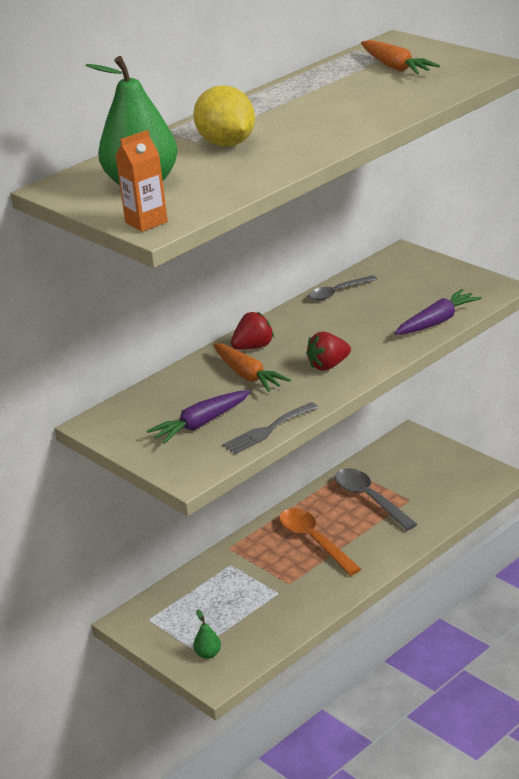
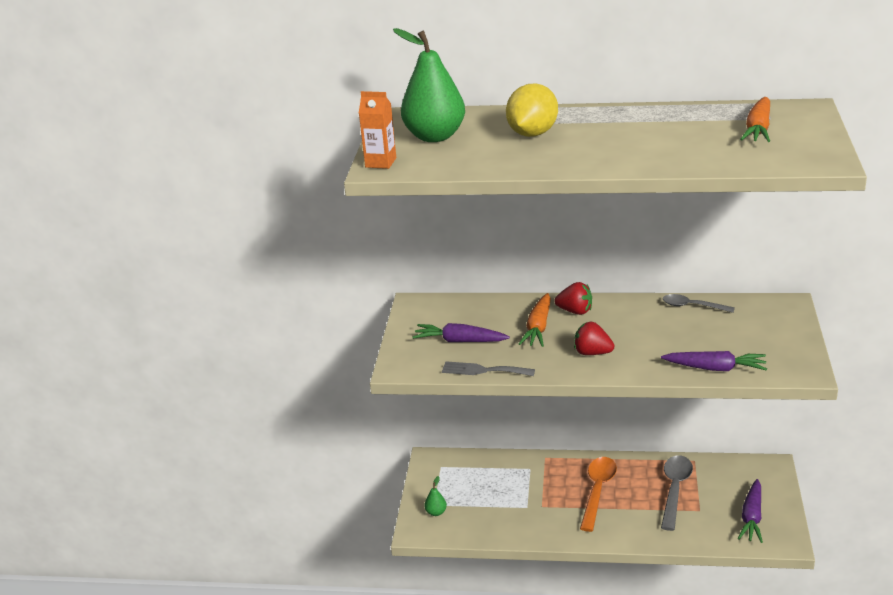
camera: 50 degrees right, 0 degrees up
(452, 478) = (752, 517): none -> purple carrot

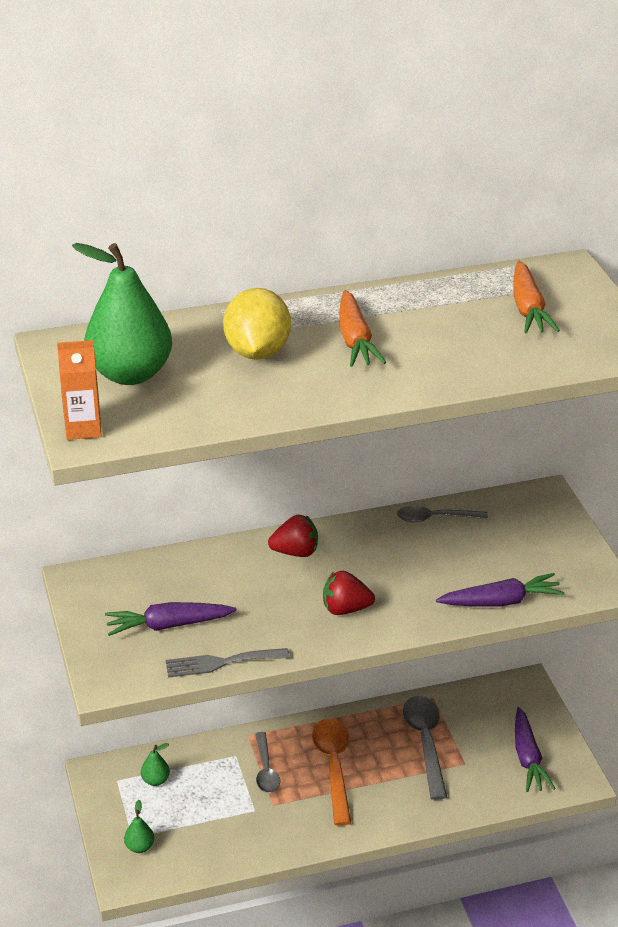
camera: 25 degrees left, 5 degrees up
(467, 472) = (155, 780): none -> green pear
(538, 327) = (260, 585): orange carrot -> orange carrot (355, 340)
(547, 482) = (266, 770): none -> grey spoon

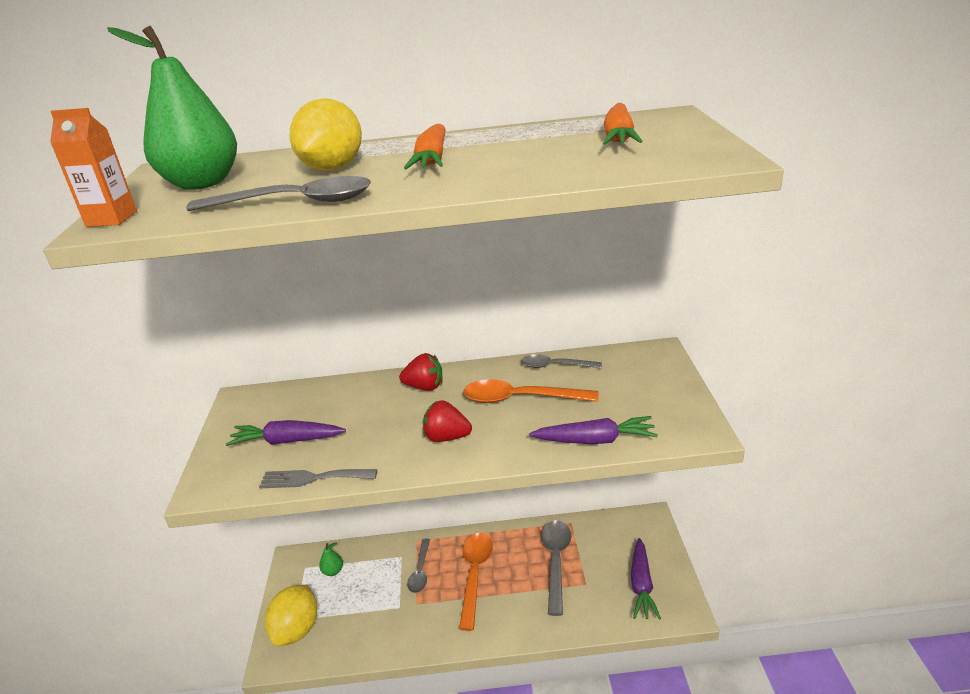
camera: 15 degrees right, 5 degrees down
(139, 847) = (297, 629): green pear -> yellow lemon
(258, 406) = (295, 203): none -> grey spoon
(409, 560) = (520, 399): none -> orange spoon

